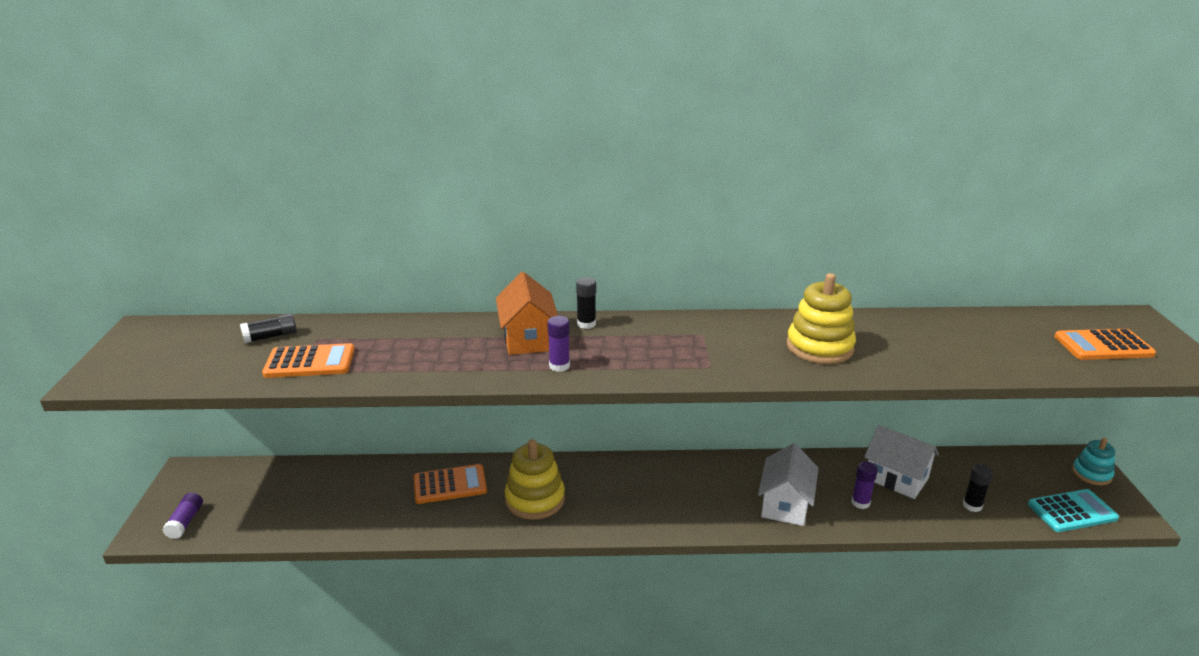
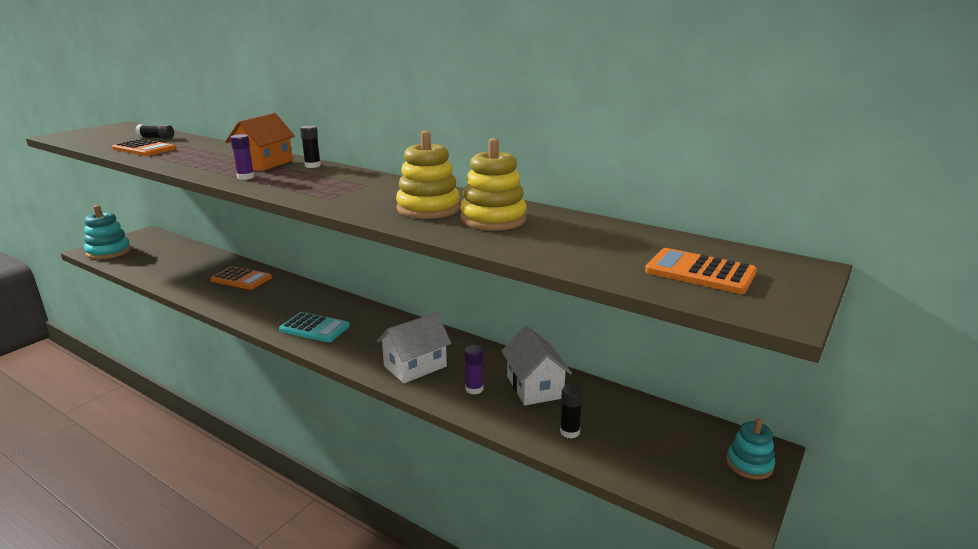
camera: 35 degrees right, 5 degrees down
(185, 522) = (109, 252): purple glue stick -> turquoise stacking toy
(535, 499) = (269, 302): yellow stacking toy -> yellow stacking toy (493, 219)
(1072, 511) = (668, 480): turquoise calculator -> turquoise calculator (314, 328)

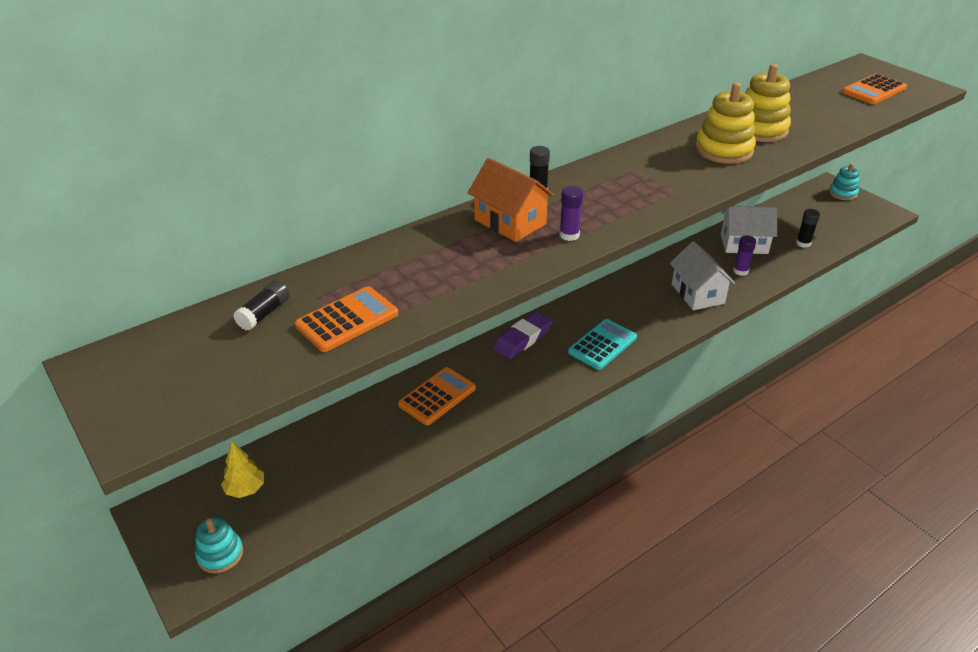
camera: 70 degrees left, 15 degrees up
(109, 252) = (220, 554): turquoise stacking toy -> turquoise stacking toy, size x0.63
(158, 247) = (245, 489): none -> yellow tree
(315, 296) = (523, 339): none -> purple eraser

